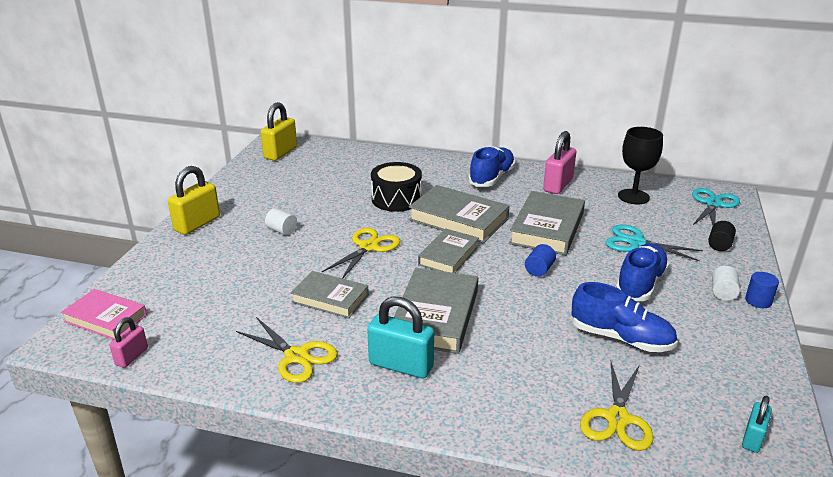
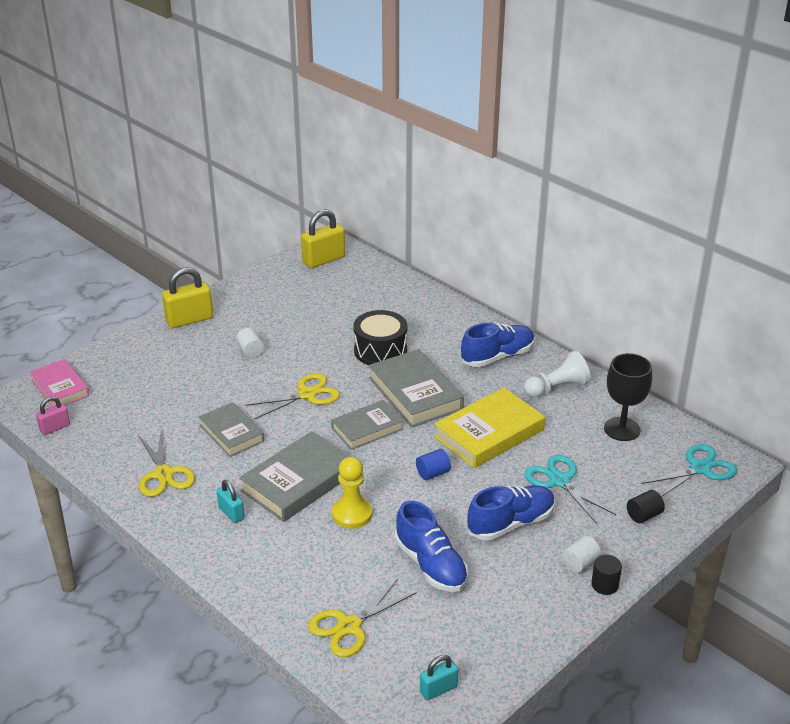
camera: 30 degrees right, 5 degrees up
(401, 365) = (231, 513): turquoise padlock -> turquoise padlock, size x0.57
(511, 324) = (352, 514): none -> yellow pawn
(547, 228) = (489, 433): grey book -> yellow book
(558, 185) = (557, 388): pink padlock -> white pawn
(758, 301) = (604, 585): blue cylinder -> black cylinder

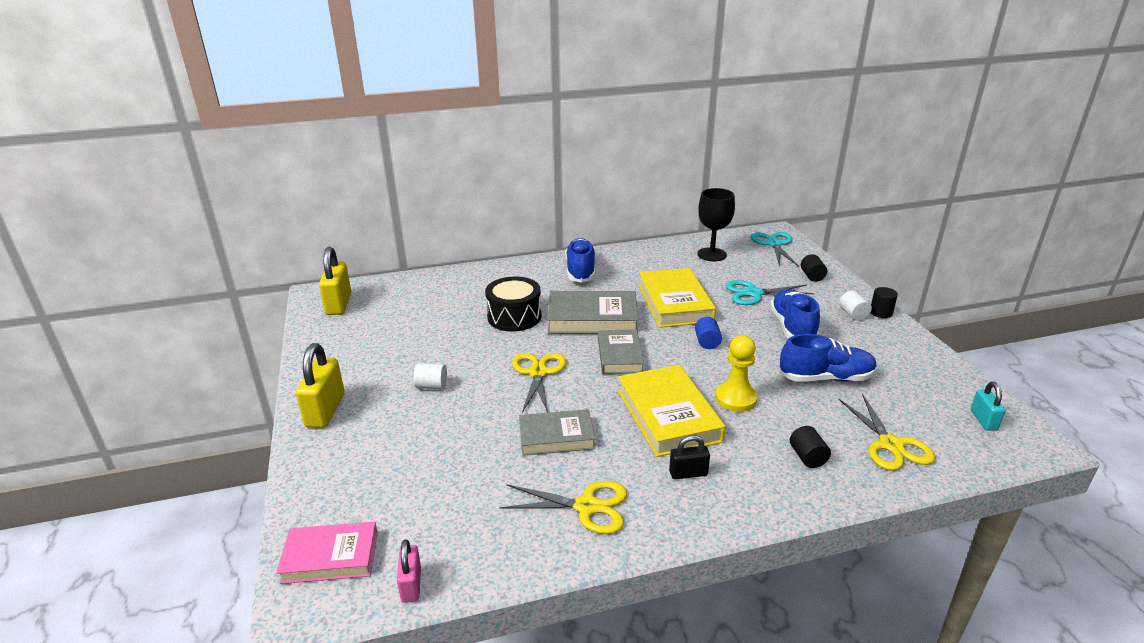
camera: 60 degrees left, 5 degrees down
(231, 513) = (688, 473): turquoise padlock -> black padlock
(295, 576) = (807, 457): none -> black cylinder
(299, 482) = (668, 415): grey book -> yellow book
(557, 388) = (643, 261): white pawn -> none

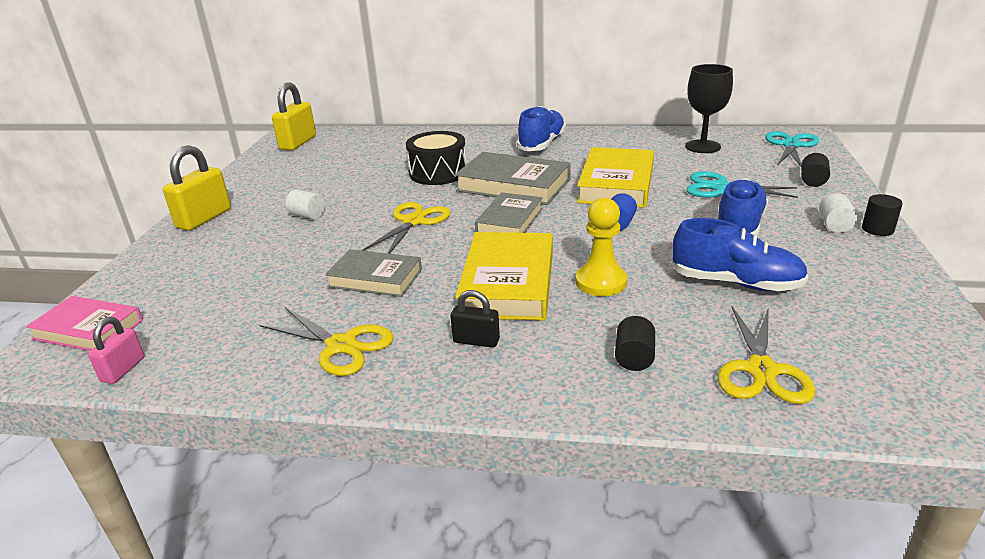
camera: 25 degrees right, 0 degrees up
(983, 420) = (933, 373): turquoise padlock -> none

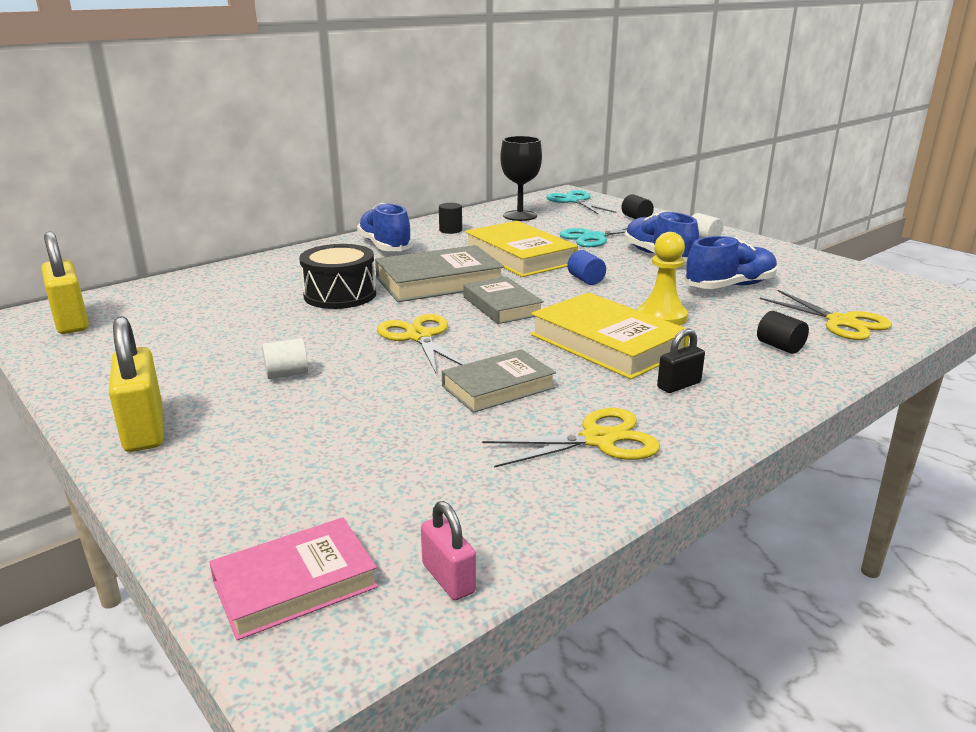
camera: 50 degrees left, 5 degrees down
(877, 229) = (726, 234): black cylinder -> black cylinder (450, 230)

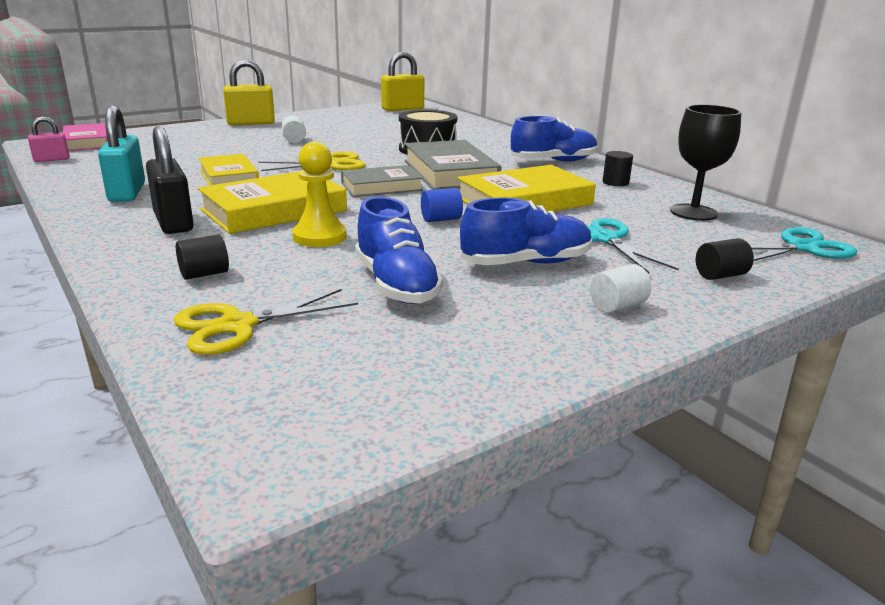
camera: 95 degrees right, 0 degrees up
(498, 387) = (229, 177): grey book -> yellow book
(599, 440) = (127, 192): yellow scissors -> turquoise padlock
(679, 385) = (173, 222): black padlock -> black padlock, size x1.76

